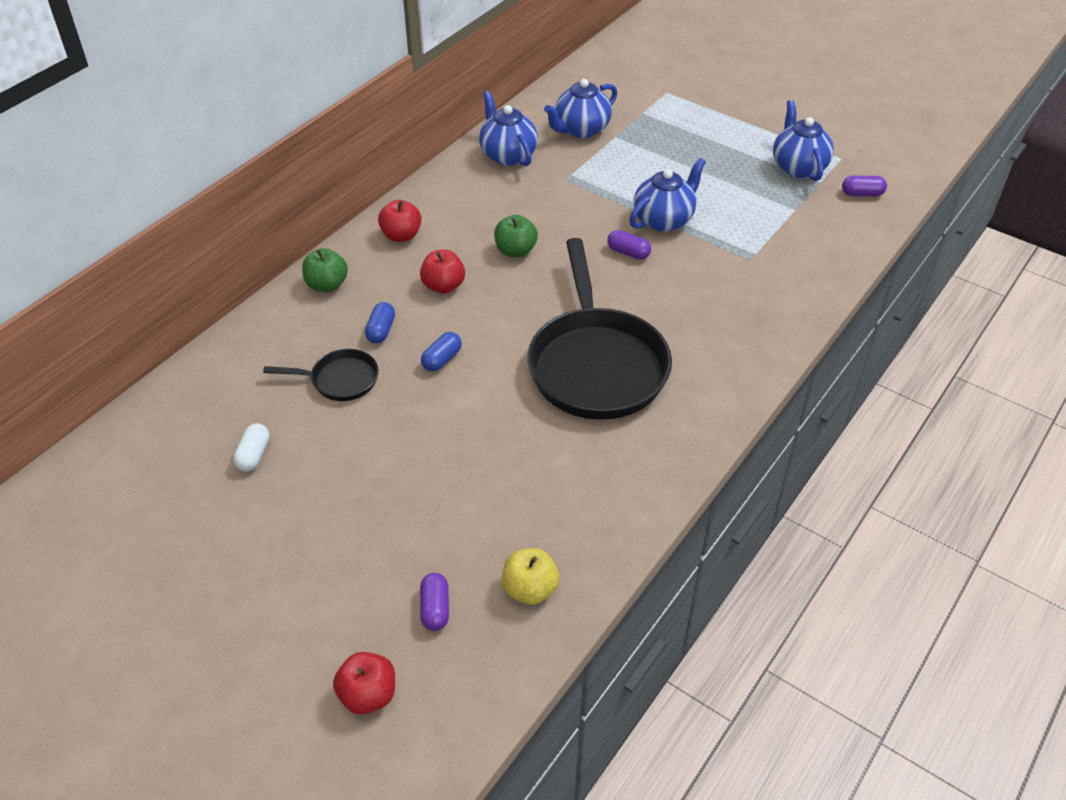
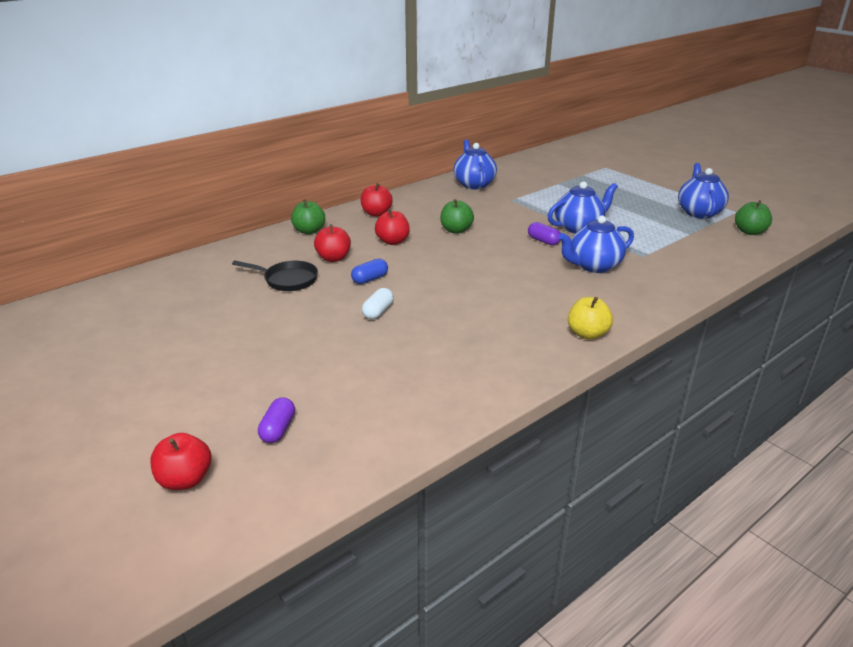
camera: 15 degrees right, 15 degrees down
(253, 455) = (198, 311): white capsule -> white capsule (378, 312)
(381, 330) = (333, 258): blue capsule -> red apple
(530, 589) = (366, 431): yellow apple -> yellow apple (587, 334)
(581, 130) = (533, 178): blue teapot -> blue teapot (593, 266)
(596, 365) = (490, 298): black pan -> none
(862, 194) = (749, 232): purple capsule -> green apple

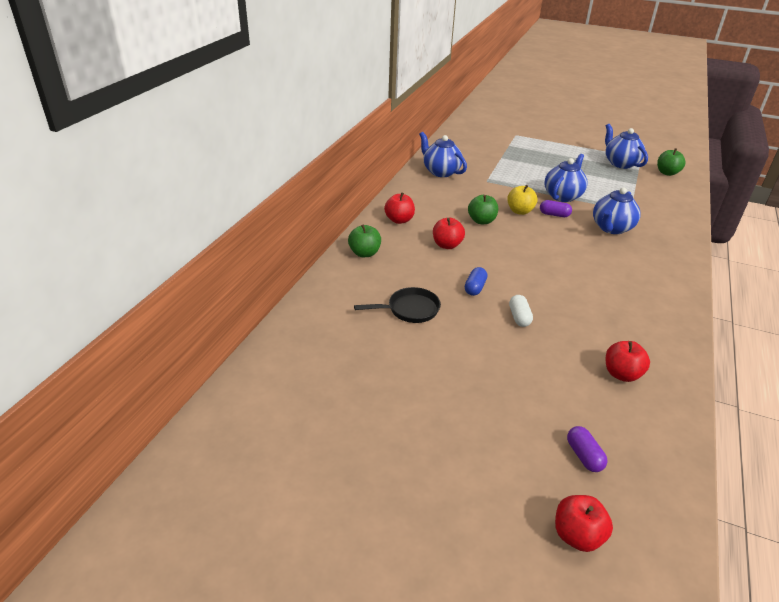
camera: 30 degrees left, 5 degrees up
(333, 258) = (420, 276): red apple -> red apple (621, 374)
(587, 334) = (675, 289): yellow apple -> yellow apple (520, 211)

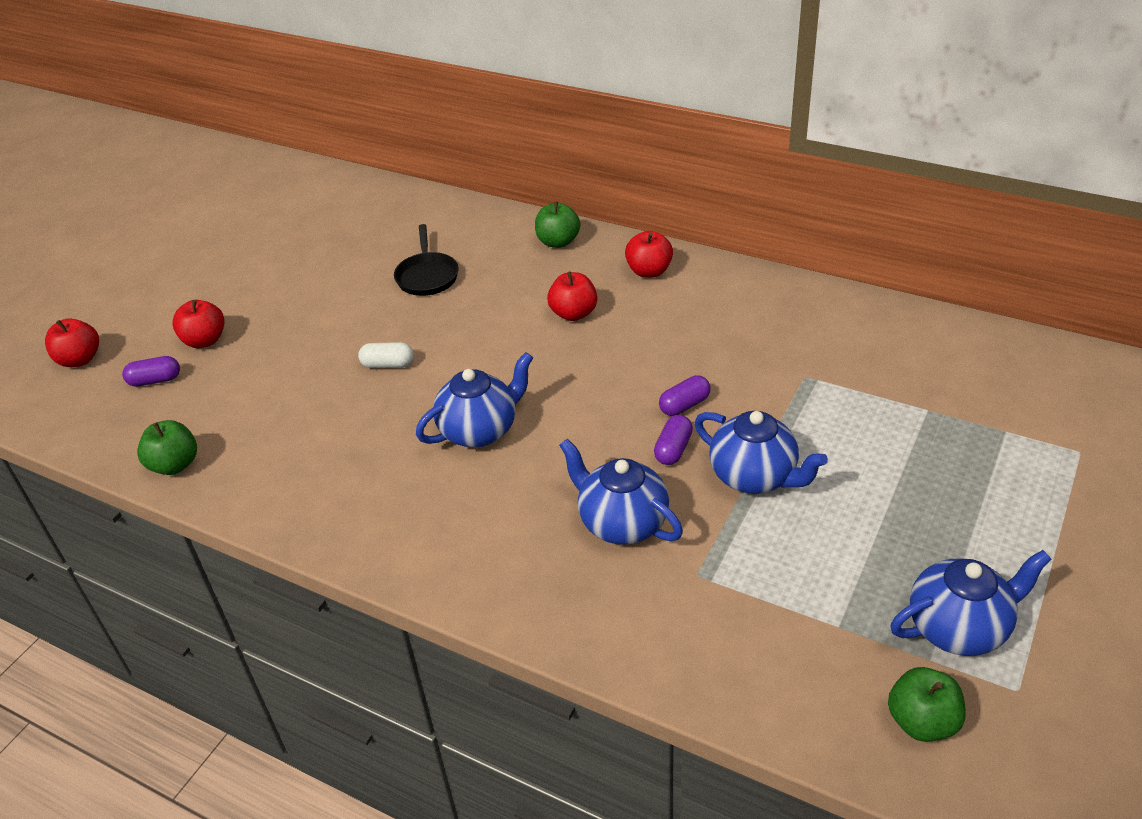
camera: 100 degrees right, 5 degrees up
(440, 172) = (834, 321): blue teapot -> blue teapot (480, 430)
(475, 288) = (461, 332): blue capsule -> none
(481, 221) = (648, 355): green apple -> green apple (175, 465)
(520, 211) = (684, 405): yellow apple -> purple capsule
(621, 374) = (252, 438): red apple -> red apple (205, 340)

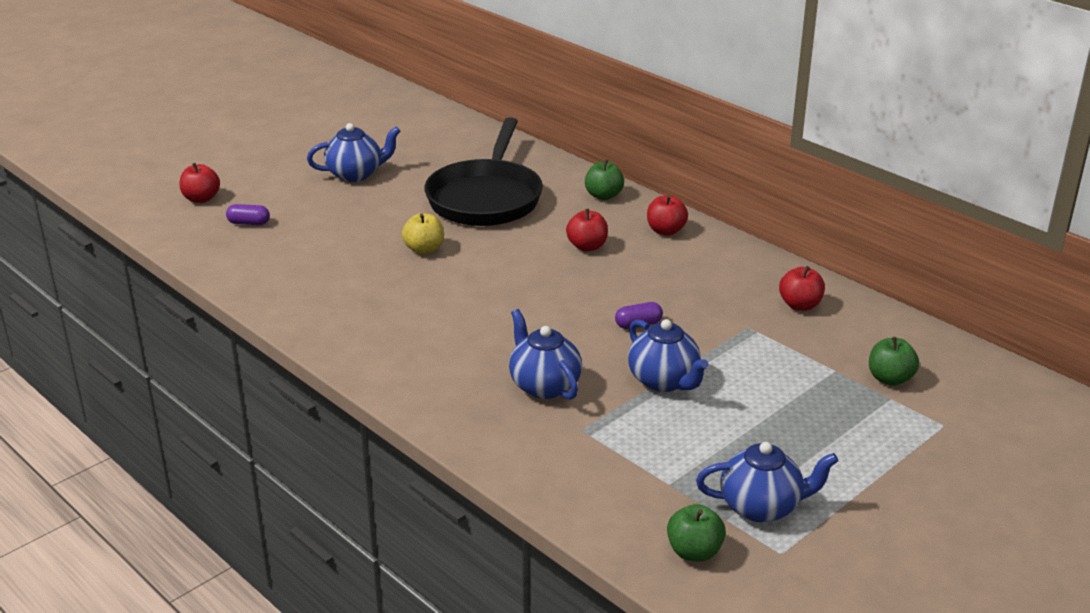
camera: 15 degrees right, 10 degrees down
(175, 465) = (239, 278): green apple -> green apple (890, 379)
(205, 340) = (296, 205): red apple -> red apple (800, 305)
(388, 364) = (424, 249): white capsule -> yellow apple
(427, 276) = (486, 198): black pan -> black pan, size x2.14
(480, 430) = (471, 305): blue teapot -> blue teapot (356, 174)
(673, 449) = (612, 350): purple capsule -> none

